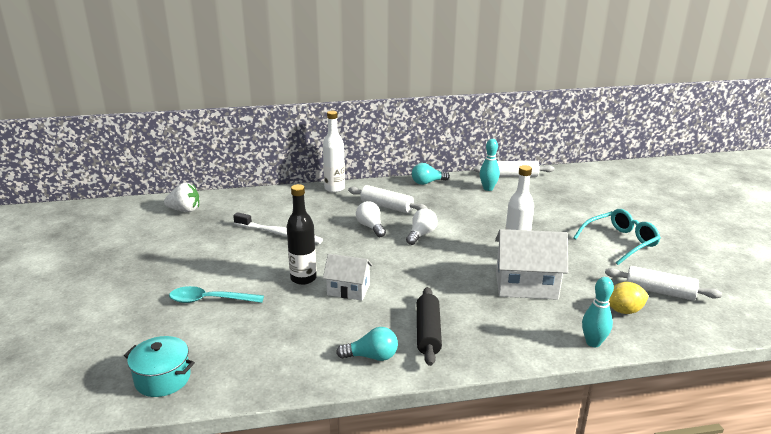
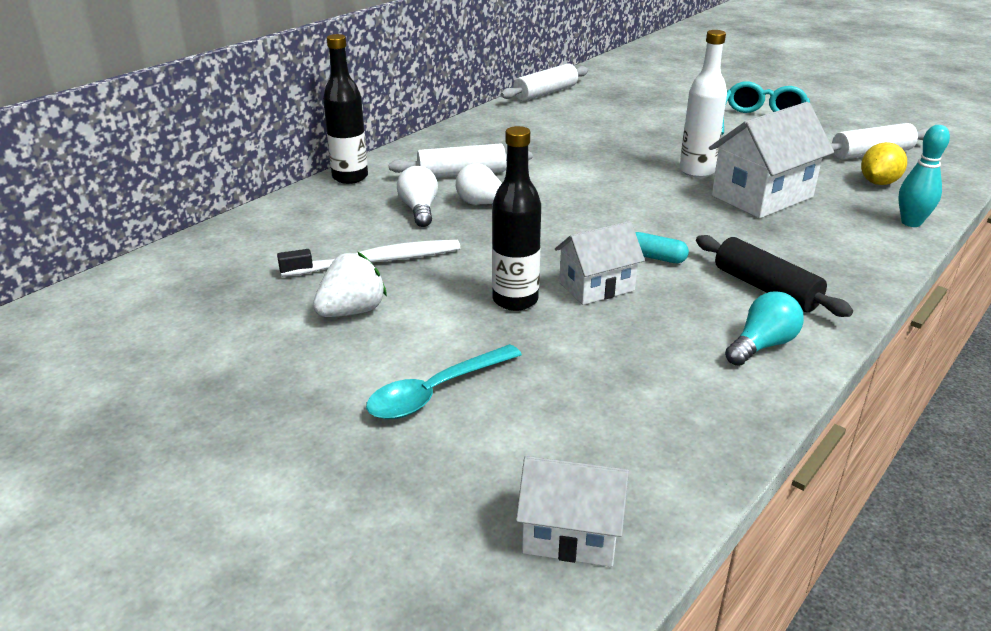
camera: 40 degrees left, 5 degrees up
(163, 379) = (571, 534): turquoise pot -> white house
(185, 210) = (149, 292): white strawberry -> white strawberry (352, 311)
(334, 188) = (350, 177): white bottle -> black bottle
(402, 290) = (655, 257): none -> turquoise capsule
(421, 234) = (562, 189): white light bulb -> white light bulb (419, 210)
(427, 182) = (461, 130): turquoise light bulb -> none
(488, 188) = (543, 114): turquoise bowling pin -> none

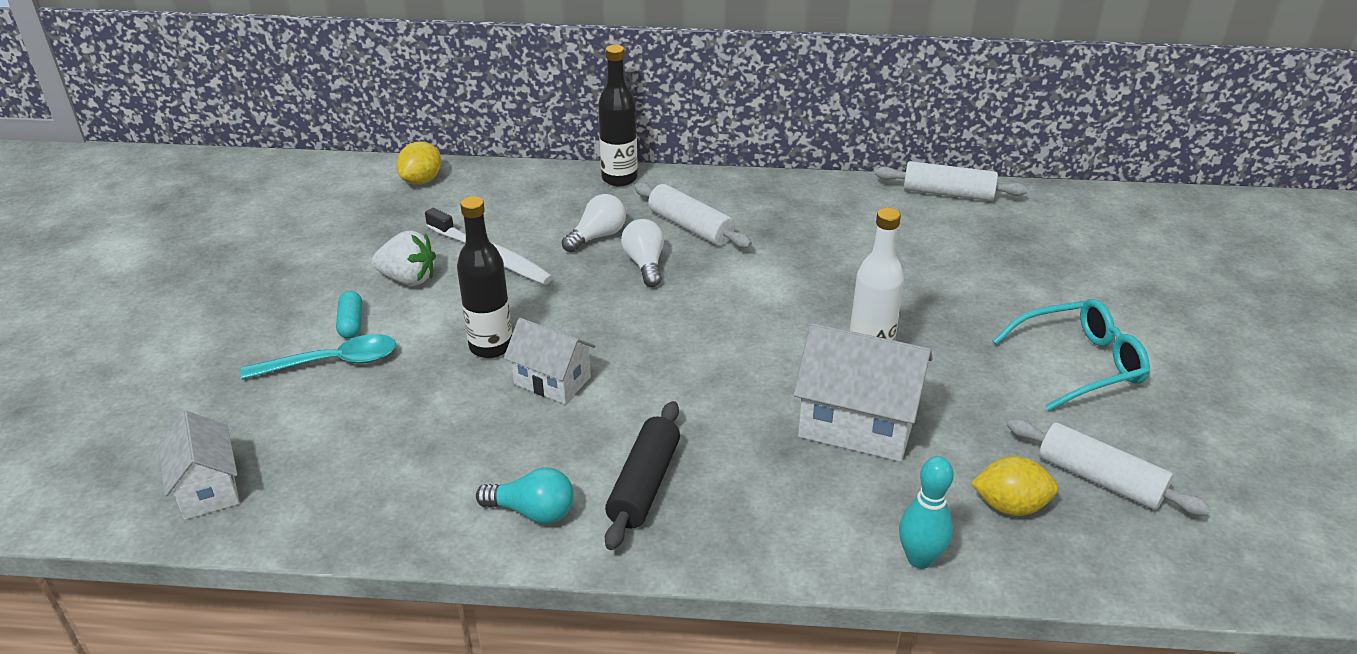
camera: 55 degrees right, 5 degrees up
(193, 258) = (422, 180): none -> yellow lemon
(436, 392) = (332, 362): turquoise spoon -> turquoise spoon turned 150 degrees clockwise
(655, 257) = (640, 396): turquoise capsule -> turquoise capsule (351, 323)

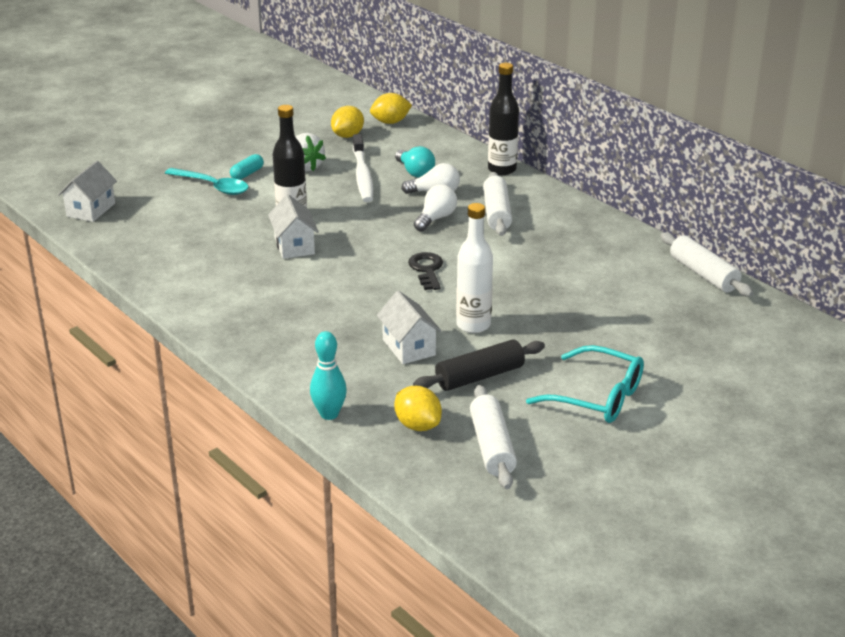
camera: 45 degrees right, 5 degrees down
(398, 218) = (348, 135): none -> yellow lemon
(533, 511) = (195, 291): turquoise light bulb -> turquoise light bulb (415, 172)
(644, 484) = (259, 310): black rolling pin -> black rolling pin (479, 376)
(729, 325) = (427, 270): none -> black key
(857, 423) = (409, 347): white house -> white house, size x0.62

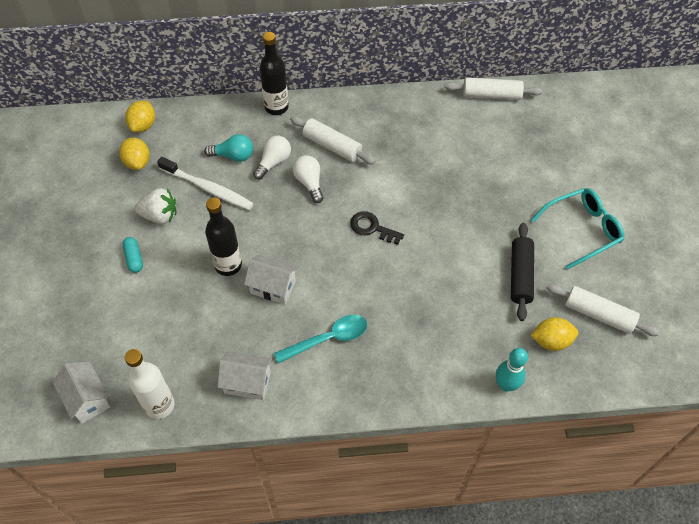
camera: 55 degrees left, 25 degrees up
(212, 186) = (132, 292): turquoise spoon -> turquoise spoon (328, 339)
(409, 347) = (459, 294): white house -> white house (247, 382)
(473, 325) = (459, 243): white bottle -> white bottle (159, 405)

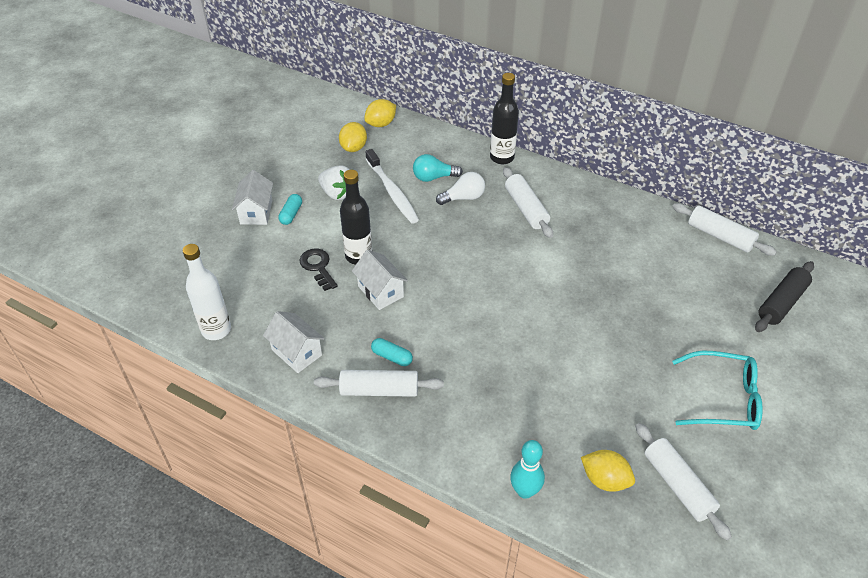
camera: 35 degrees right, 10 degrees down
(87, 399) = (170, 295): white house -> white house (256, 212)
(233, 156) = (433, 177): turquoise light bulb -> turquoise light bulb turned 135 degrees clockwise
(309, 183) = (481, 227): white light bulb -> none
(328, 339) = (392, 357): turquoise spoon -> turquoise capsule
(340, 373) = (379, 390): none -> white rolling pin
(372, 228) = (507, 290): black key -> black key (318, 267)
(520, 275) = (620, 404): black rolling pin -> black rolling pin (781, 303)

